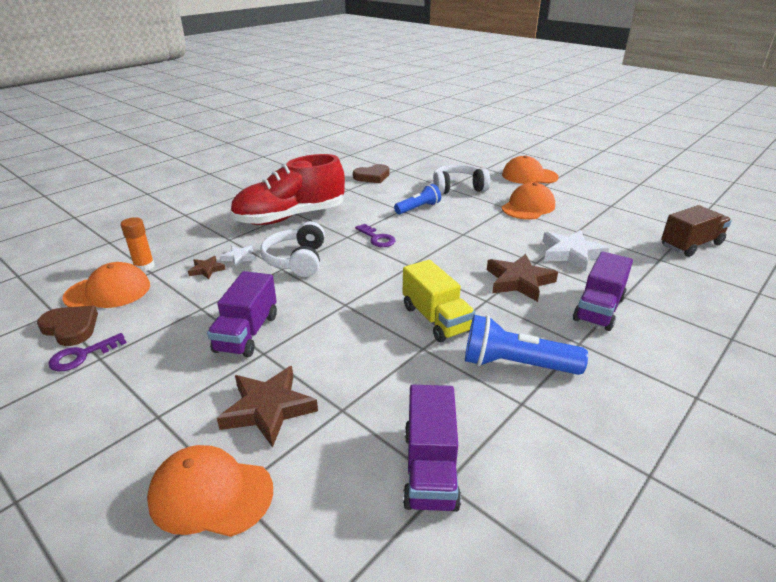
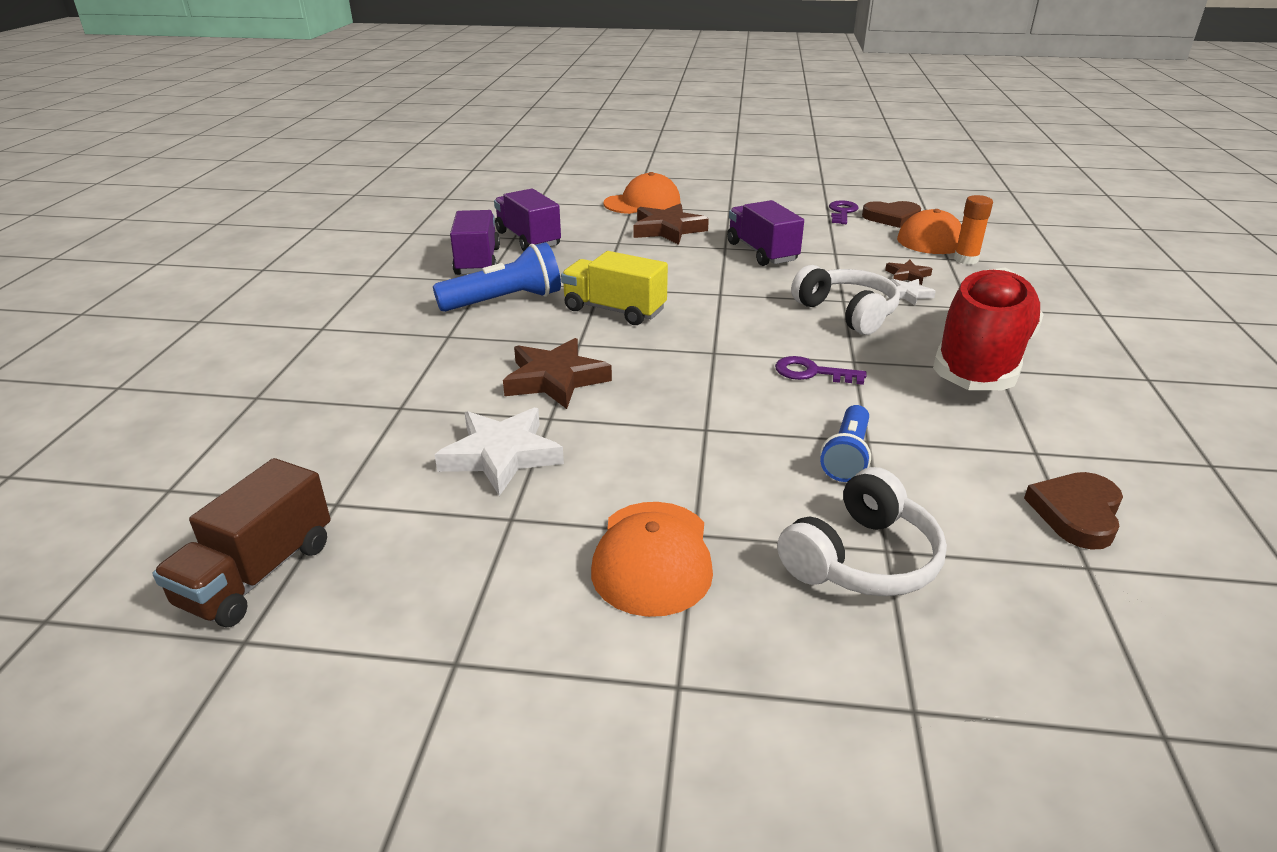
camera: 145 degrees right, 0 degrees up
(529, 176) = (756, 728): orange cap -> none
(598, 309) = (433, 378): purple truck -> purple truck (478, 261)

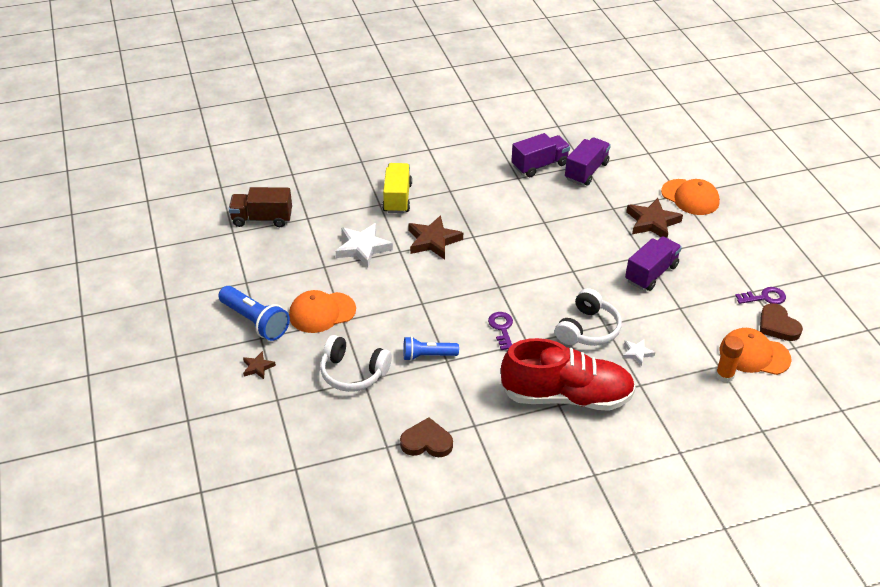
camera: 65 degrees right, 10 degrees up
(505, 301) = (500, 194): blue flashlight -> blue flashlight (255, 321)
(614, 310) = (520, 236): yellow truck -> yellow truck (397, 198)
(907, 275) = (669, 349): brown star -> brown star (258, 367)

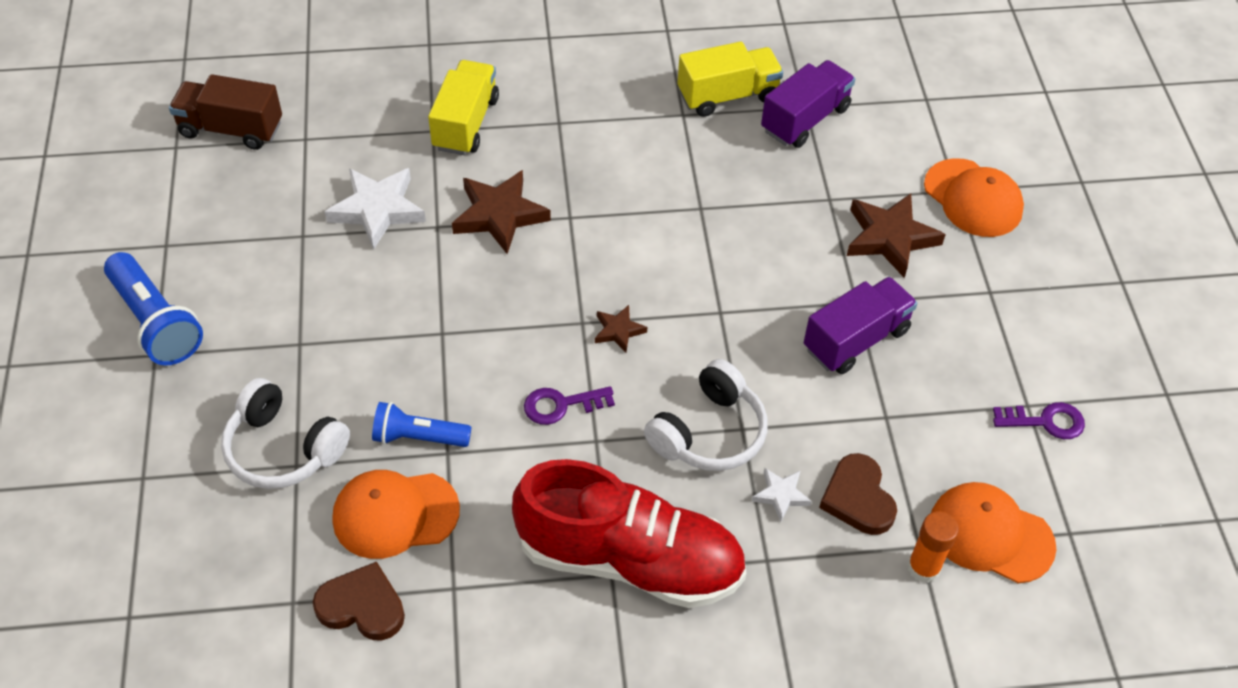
camera: 10 degrees right, 10 degrees up
(258, 367) = (131, 410): brown star -> brown star (618, 331)
(322, 312) = (270, 323): orange cap -> orange cap (395, 514)
(502, 328) = (561, 405): purple key -> purple key turned 105 degrees counterclockwise
(539, 165) = (727, 96): purple truck -> yellow truck
(777, 325) = (1051, 483): brown heart -> brown heart (858, 498)

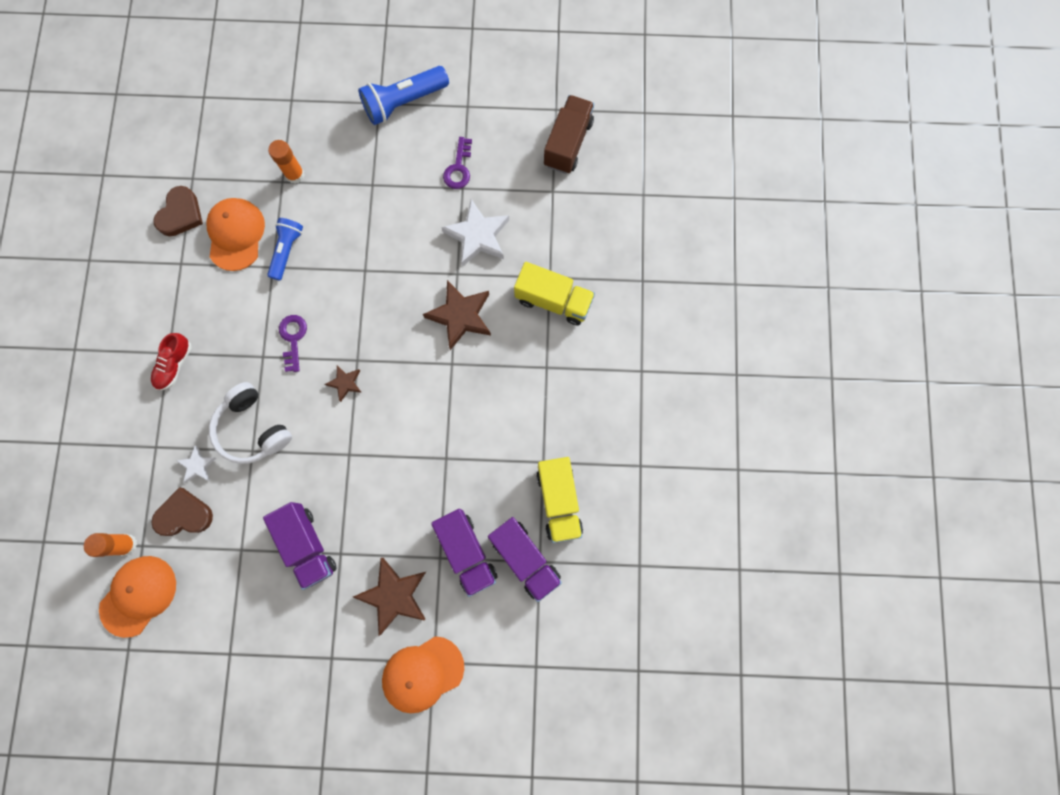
camera: 100 degrees right, 25 degrees up
(284, 448) = (295, 175): white headphones -> orange glue stick
(630, 560) = (174, 365): red shoe -> red shoe, size x0.41
(814, 174) = (466, 552): none -> purple truck
(1045, 421) = (213, 663): purple key -> purple key (458, 168)

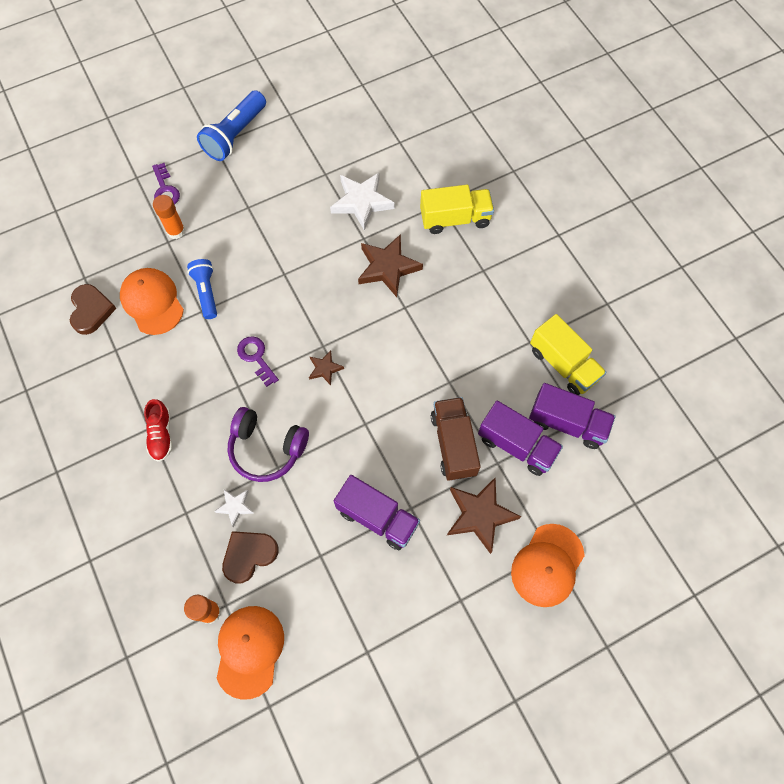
camera: 30 degrees left, 10 degrees down
(253, 428) = (267, 448): white headphones -> purple headphones
(458, 168) = (313, 161): purple key -> purple key (165, 190)
(568, 143) = (389, 103): brown truck -> brown truck (453, 444)

